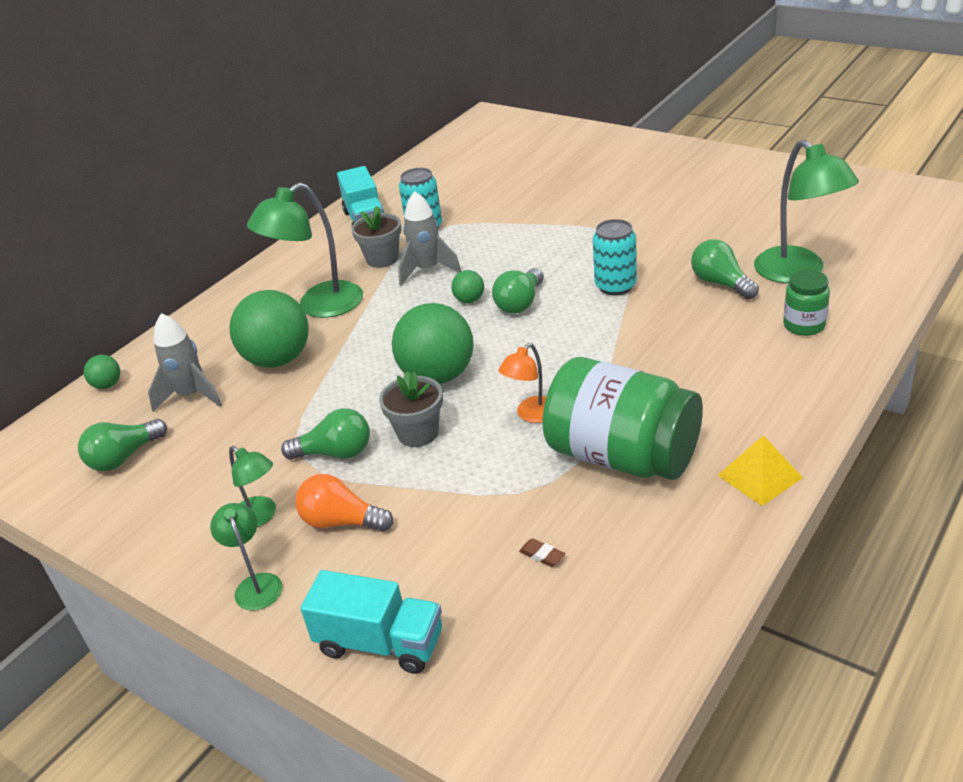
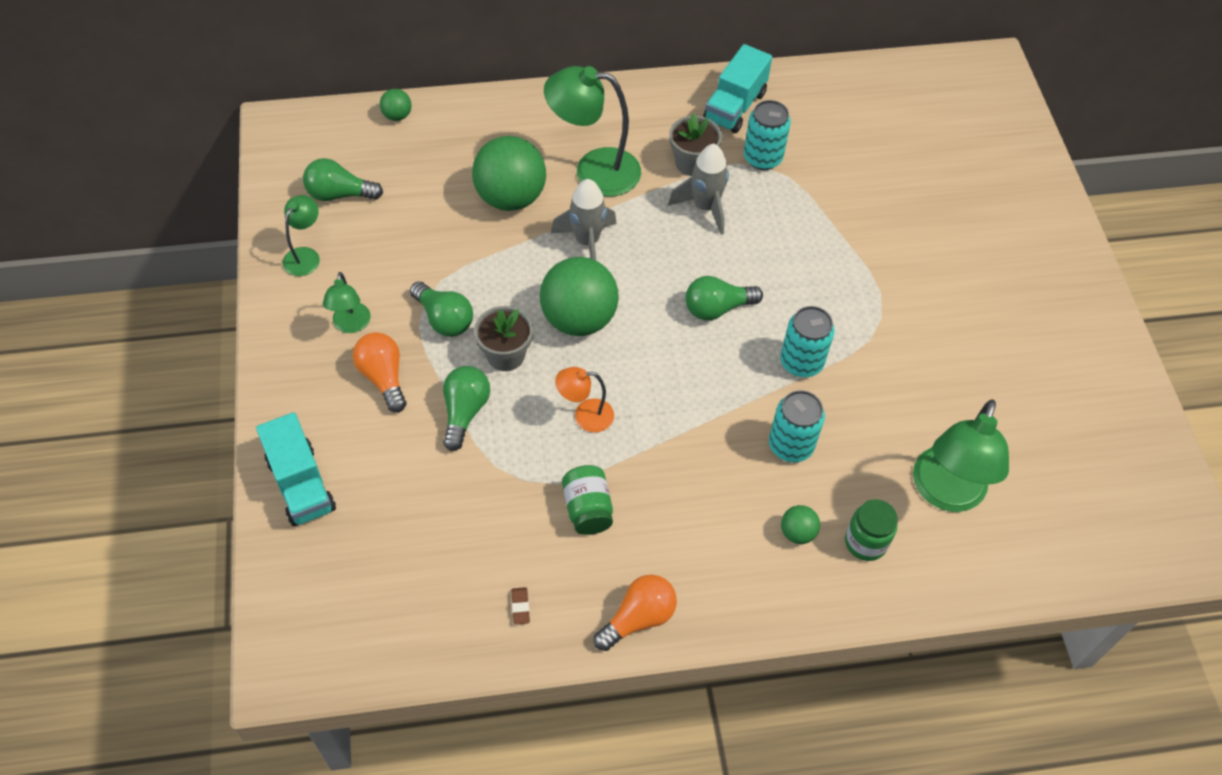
camera: 40 degrees right, 20 degrees up
(191, 395) = (428, 177): grey rocket -> grey rocket (587, 242)
(256, 584) = (294, 373): green lamp -> green lamp (305, 255)
(469, 300) = (690, 269): green ball -> green ball (797, 532)
(542, 555) = (446, 525): brown eraser -> brown eraser (520, 607)
(622, 456) = (587, 509): green jar -> green jar, size x0.47
(681, 322) = (790, 445): none -> turquoise can
(721, 283) = (875, 441): green light bulb -> green light bulb (465, 412)
(759, 476) = (638, 618): yellow pyramid -> orange light bulb

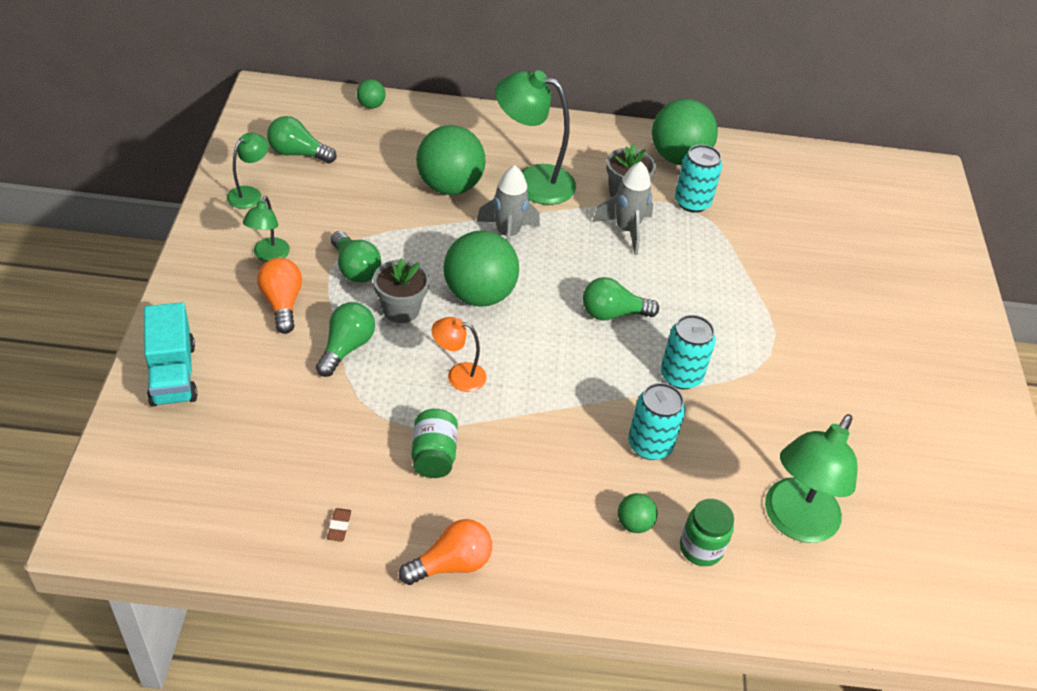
camera: 10 degrees right, 10 degrees down
(735, 106) = (678, 157): turquoise truck -> green ball

